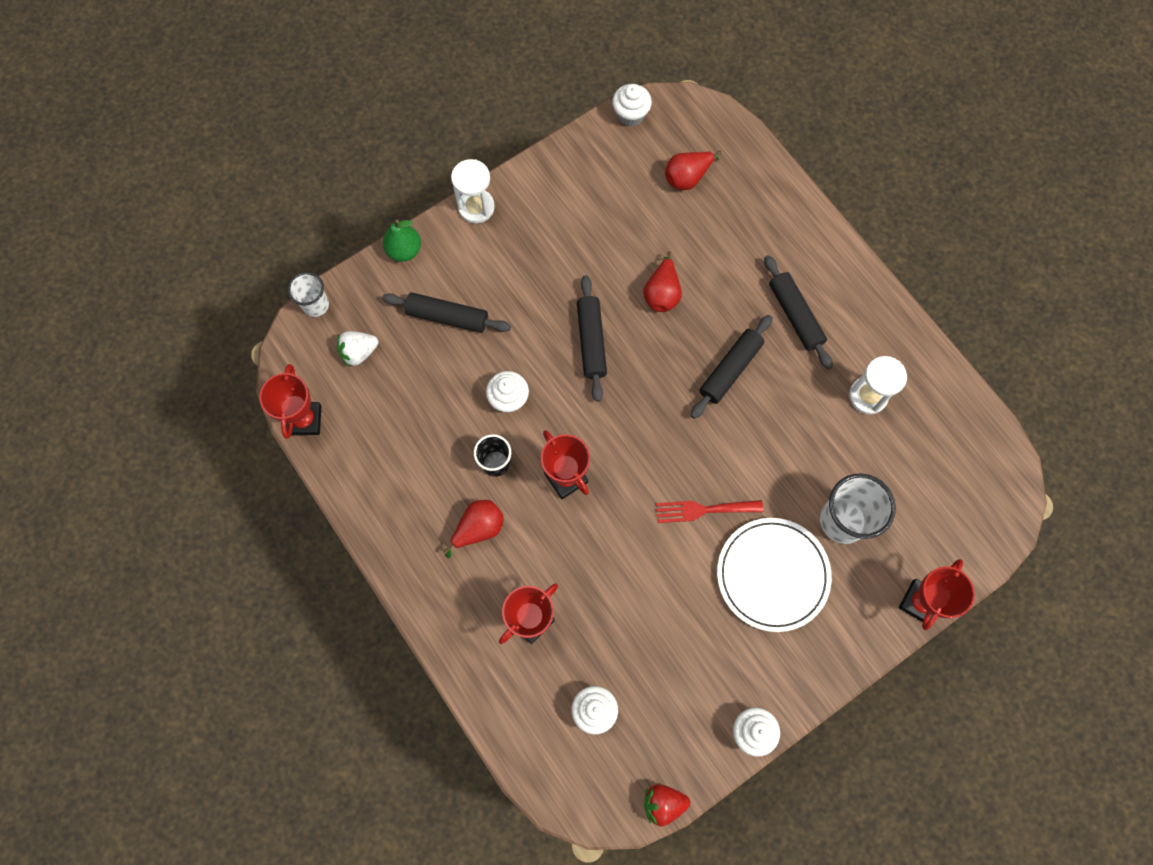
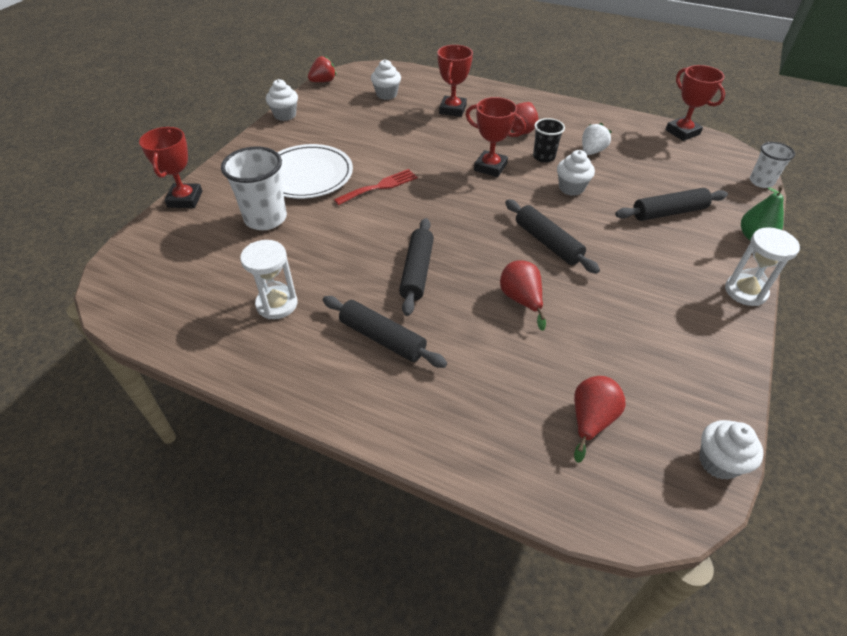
camera: 150 degrees right, 25 degrees down
(359, 352) = (698, 171): white strawberry -> white strawberry (592, 151)

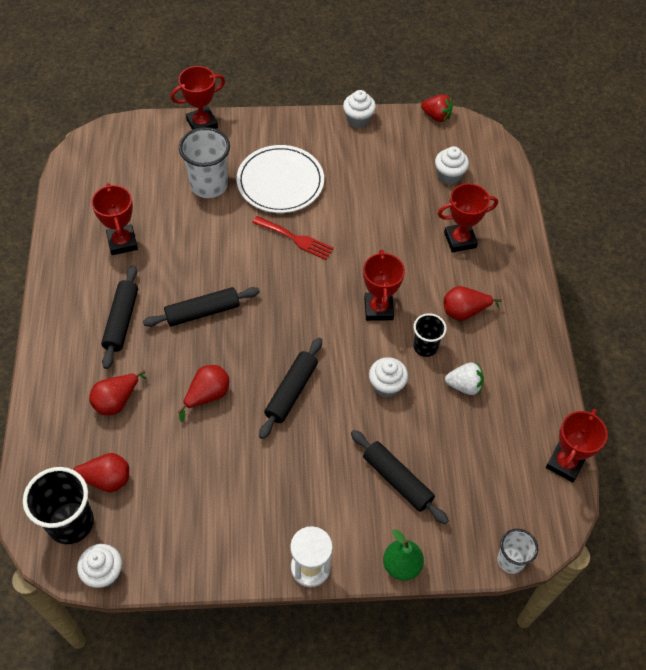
camera: 60 degrees right, 10 degrees up
(277, 304) = (122, 242): white hourglass -> red trophy
(488, 376) = (117, 401): none -> red pear
(639, 475) = (70, 523): none -> black cup

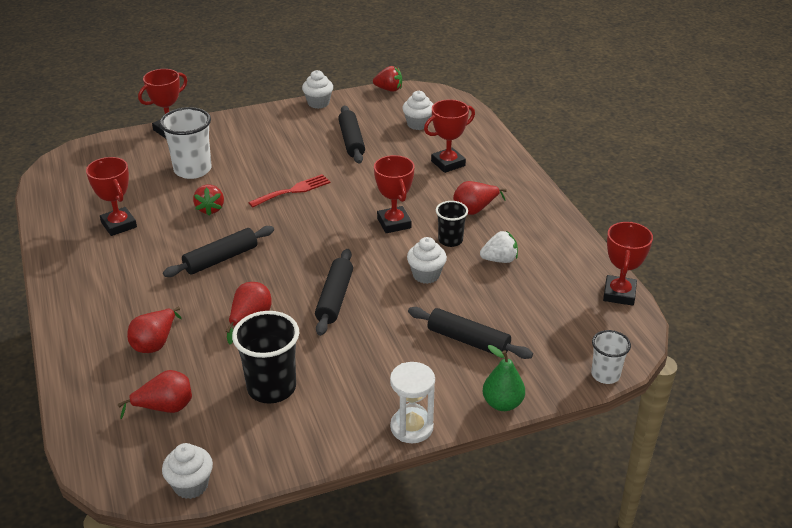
camera: 15 degrees left, 20 degrees down
(70, 523) = (138, 452): black cup -> black cup (271, 388)
(122, 321) = (139, 282): black rolling pin -> black rolling pin (352, 141)
(211, 243) = (210, 209): none -> red strawberry
(280, 182) = (262, 155): white plate -> none
(296, 239) = (293, 190): red fork -> red fork turned 45 degrees counterclockwise

